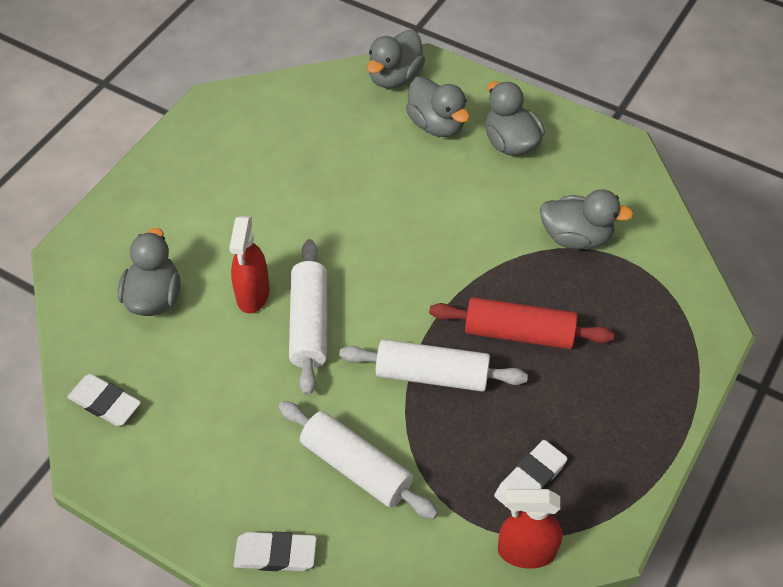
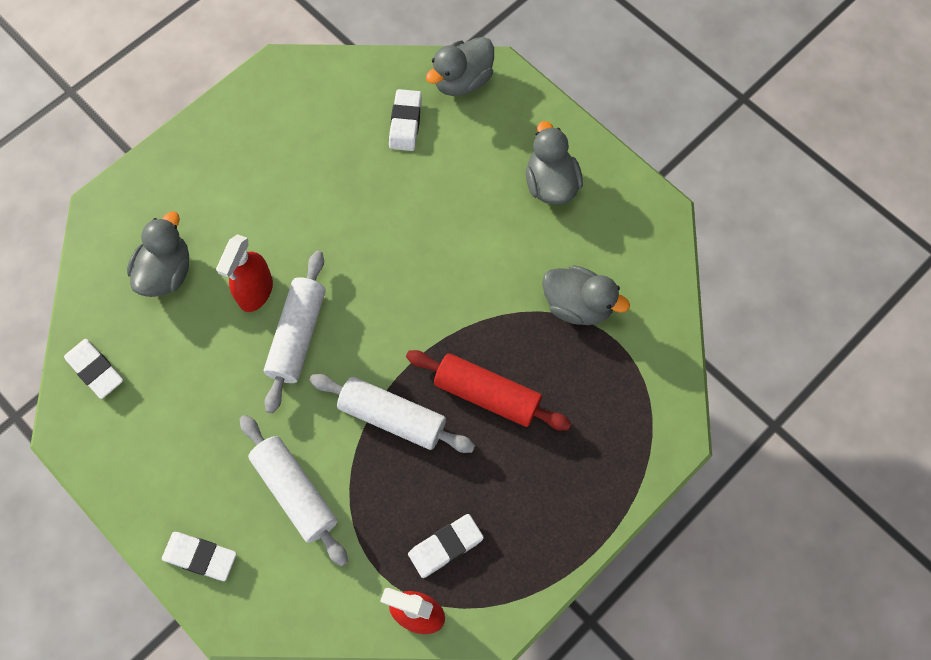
camera: 15 degrees right, 15 degrees up
(353, 121) = (405, 123): none -> white eraser
(436, 125) = (485, 146): grey duck -> none

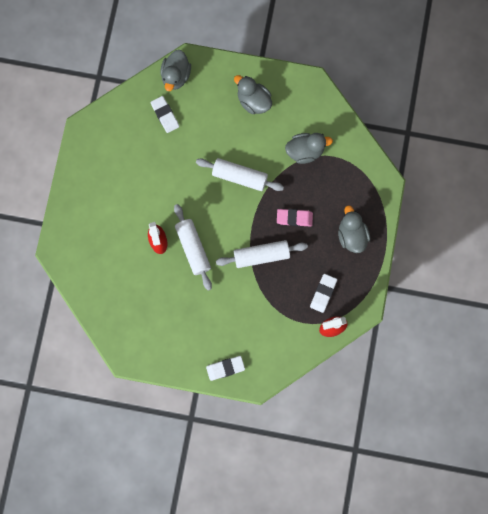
camera: 35 degrees left, 10 degrees up
(95, 370) = (115, 325): white eraser -> none
(166, 272) = (111, 260): grey duck -> grey duck (351, 235)
(295, 492) = (244, 315): white rolling pin -> white rolling pin (239, 177)
(487, 395) = (294, 218): red rolling pin -> pink eraser

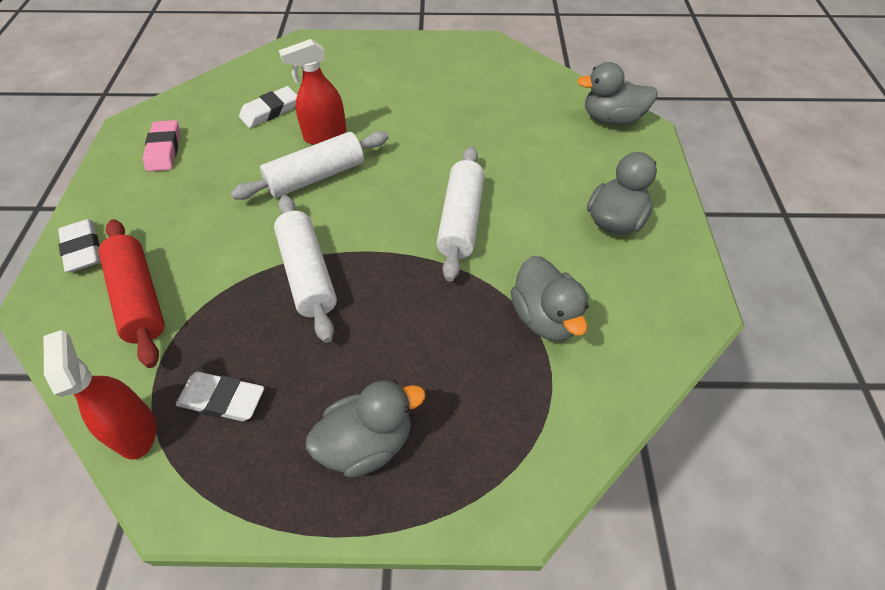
camera: 80 degrees right, 25 degrees down
(165, 115) = (540, 116): white eraser -> white eraser (270, 111)
(262, 335) = (139, 298): none -> red rolling pin
(294, 218) = (393, 319): pink eraser -> pink eraser (164, 149)

